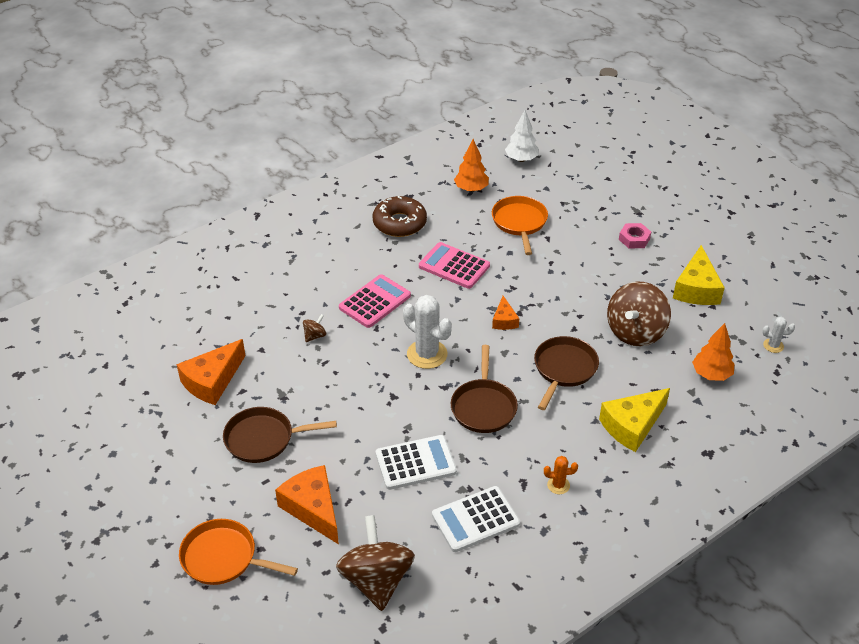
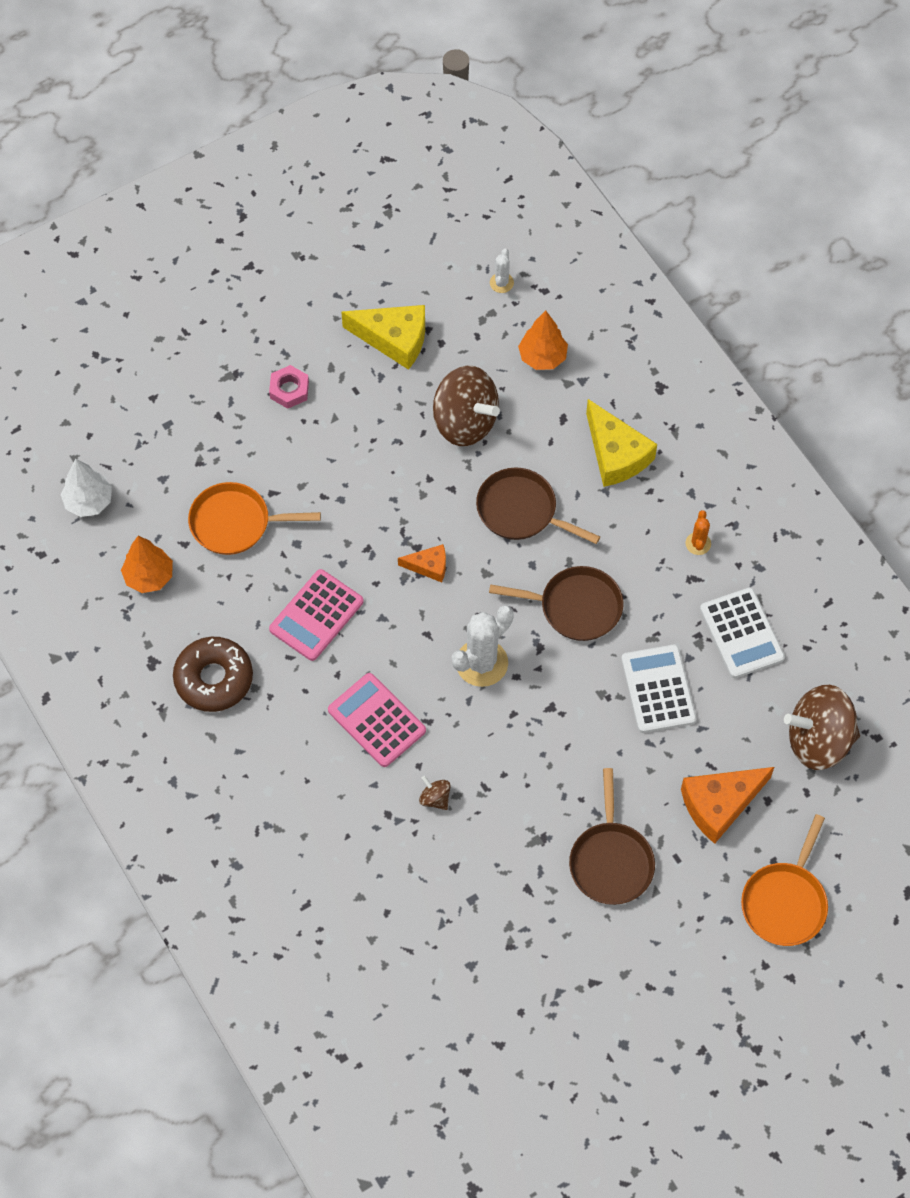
camera: 85 degrees left, 20 degrees up
(212, 381) = (507, 927): orange cheese -> none

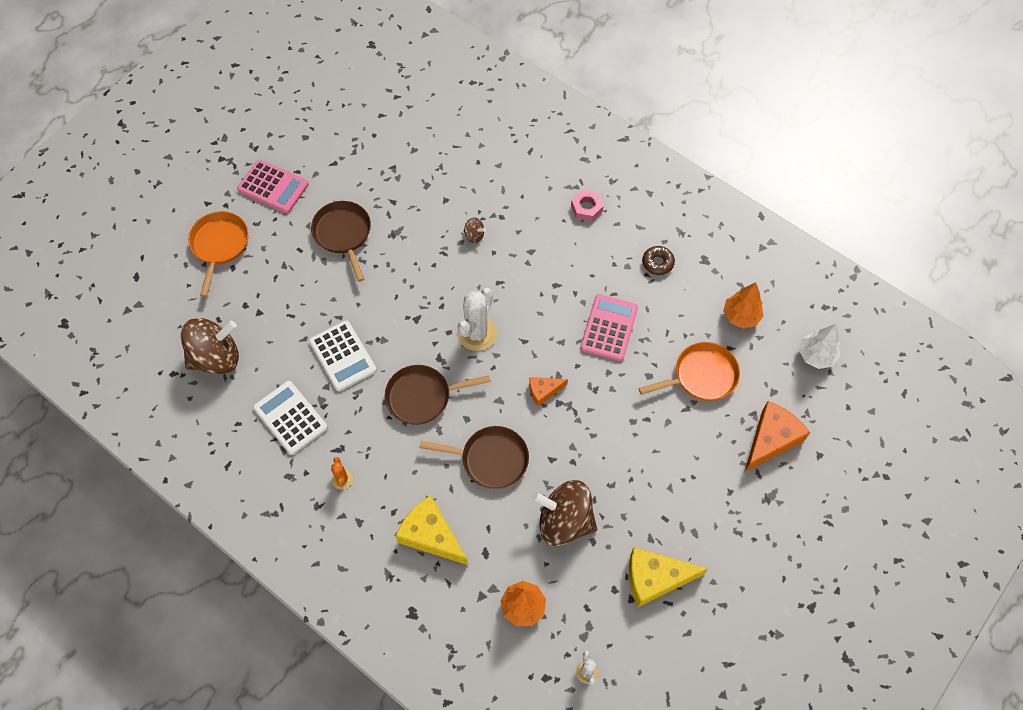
camera: 160 degrees right, 0 degrees up
(214, 679) = (657, 263): brown donut -> brown donut, size x0.55
(289, 390) = (717, 500): pink nut -> pink nut (586, 208)
(376, 720) = (534, 271): pink calculator -> pink calculator (273, 187)
(719, 804) = (278, 292): orange cheese -> orange cheese (771, 439)

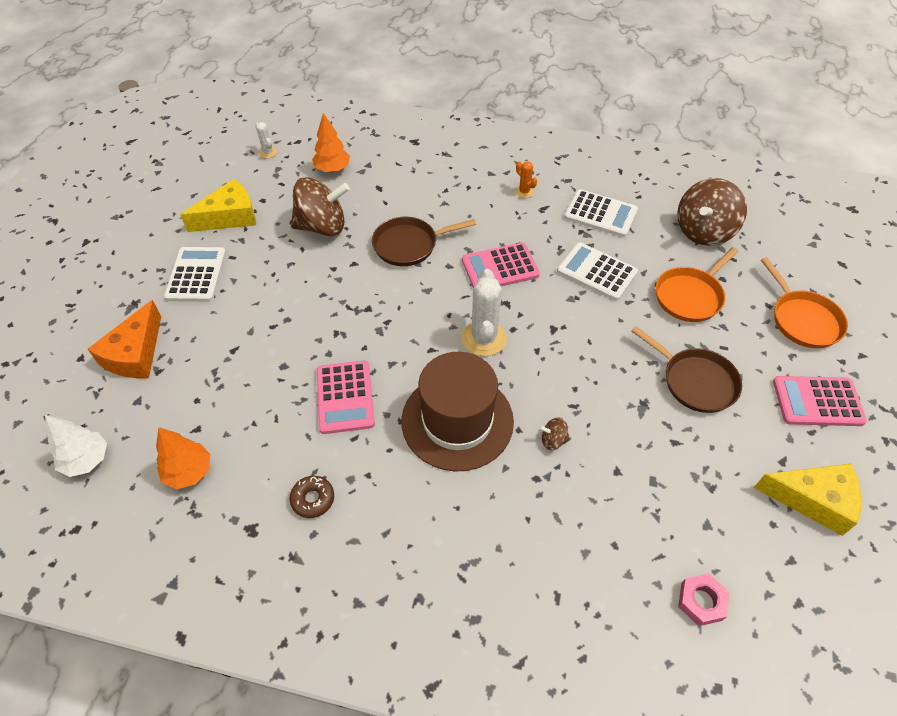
camera: 155 degrees right, 10 degrees down
(422, 396) = (500, 268): brown pan -> pink calculator
(431, 535) = (429, 183): yellow cheese -> yellow cheese (813, 500)
(533, 276) = (457, 421): none -> brown hat
(543, 391) = (387, 313): orange cheese -> none
(586, 208) = (435, 538): pink nut -> pink nut (701, 601)
(701, 376) = (224, 387): orange pan -> orange pan (690, 296)
(704, 509) = (196, 275): none -> white calculator

